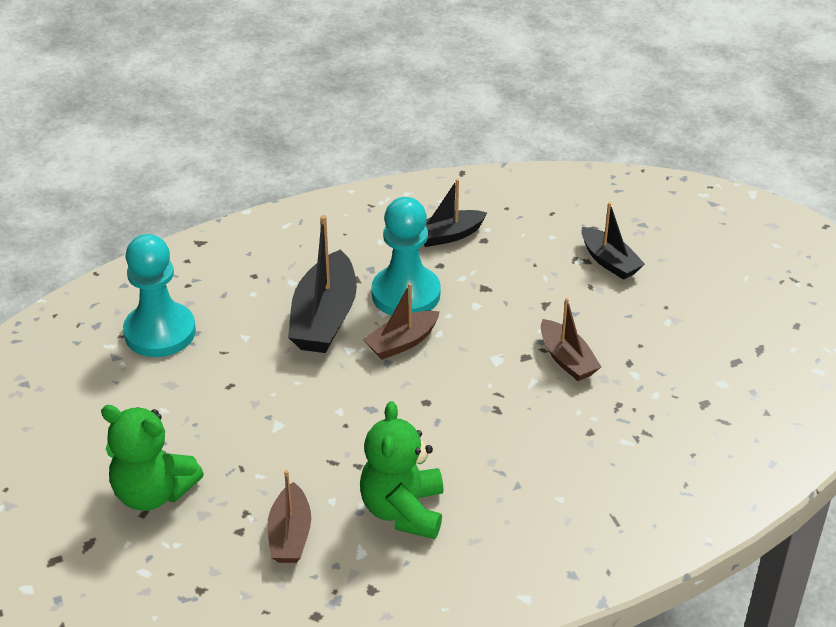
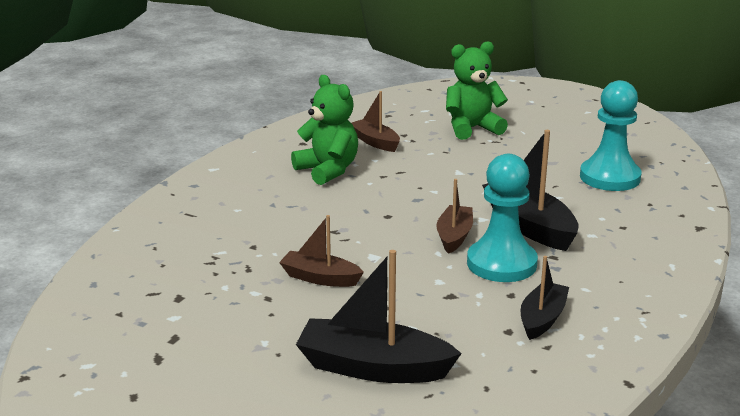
camera: 140 degrees right, 15 degrees down
(609, 261) = (373, 367): black boat -> black boat, size x1.64

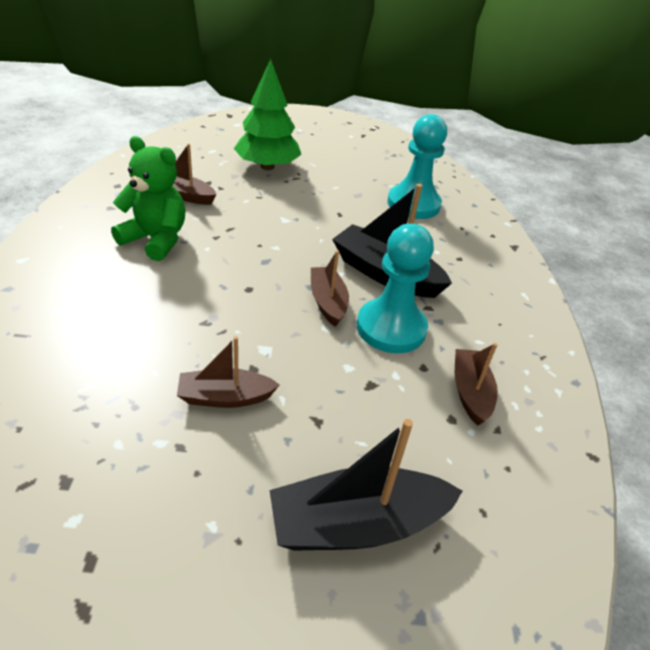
camera: 30 degrees left, 15 degrees up
(472, 128) = (267, 166): green teddy bear -> green tree
(542, 319) = (470, 392): black boat -> brown boat

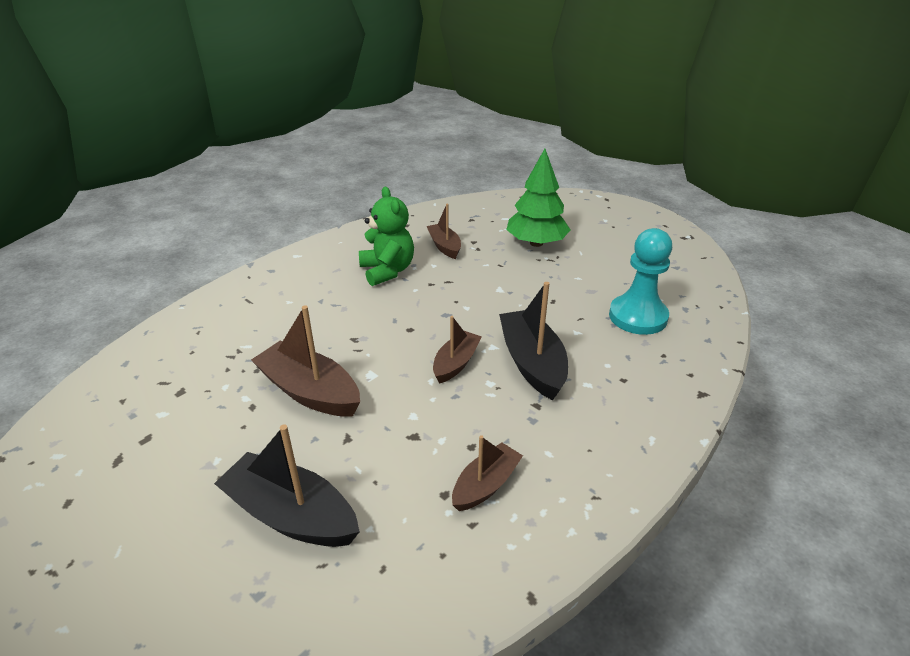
camera: 45 degrees right, 5 degrees down
(225, 397) = (310, 392): brown boat -> brown boat, size x1.64
(391, 328) = (482, 405): turquoise pawn -> none

